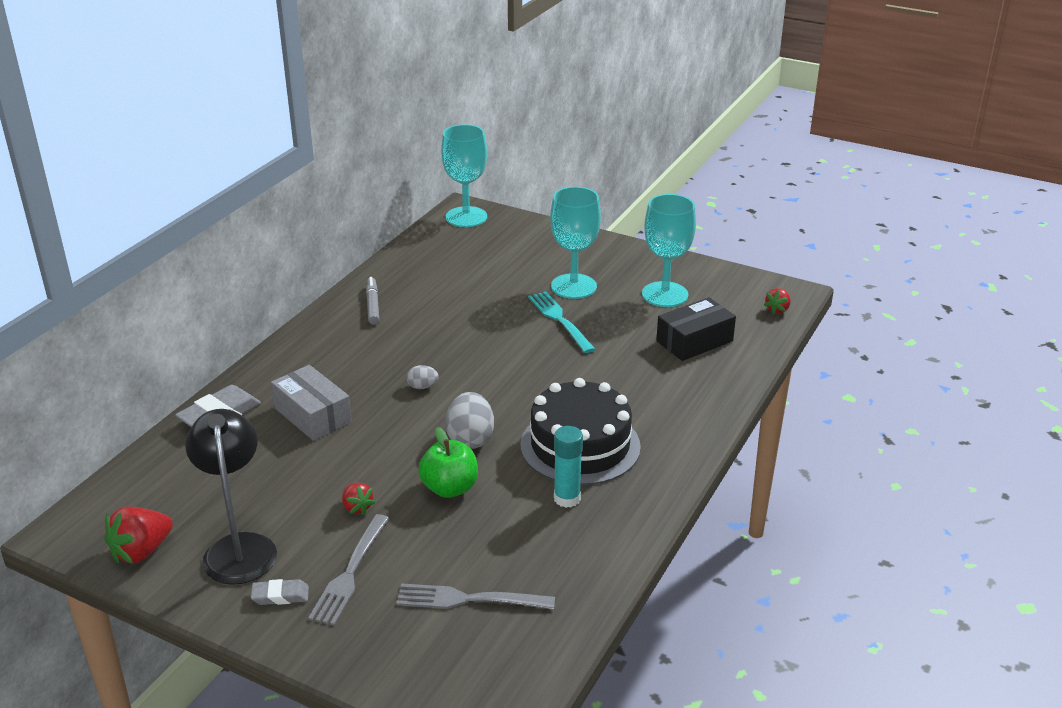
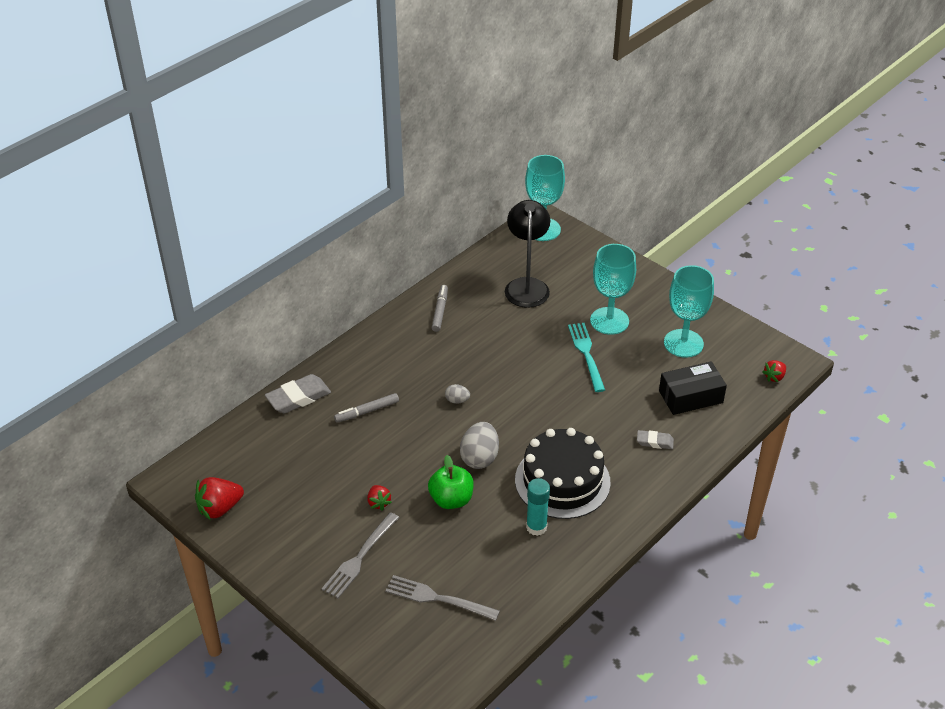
camera: 15 degrees right, 10 degrees up
(239, 547) = (287, 519): black lamp -> black lamp (527, 286)
(280, 596) = (307, 566): grey eraser -> grey eraser (654, 442)
(312, 415) = (367, 411): grey box -> grey marker

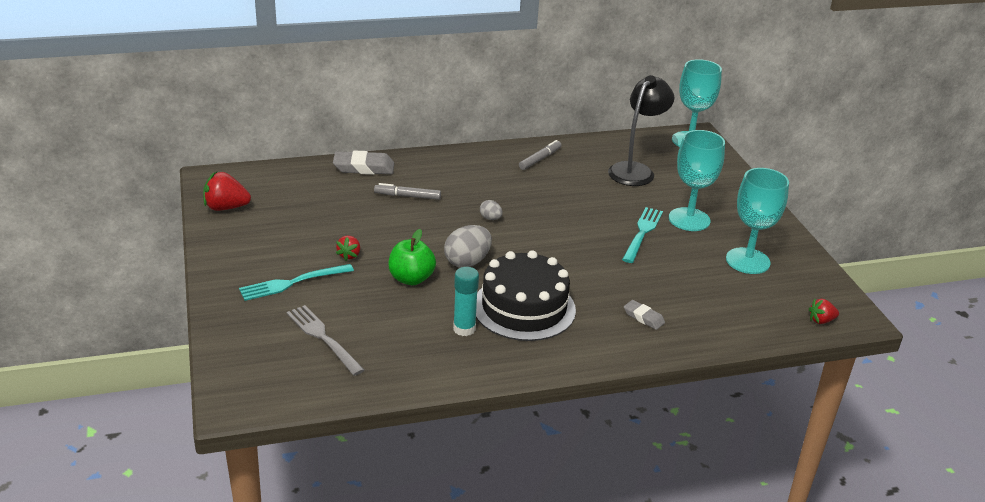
camera: 30 degrees right, 10 degrees down
(360, 557) = (293, 283): grey fork -> turquoise fork
(690, 396) = (715, 300): black box -> none

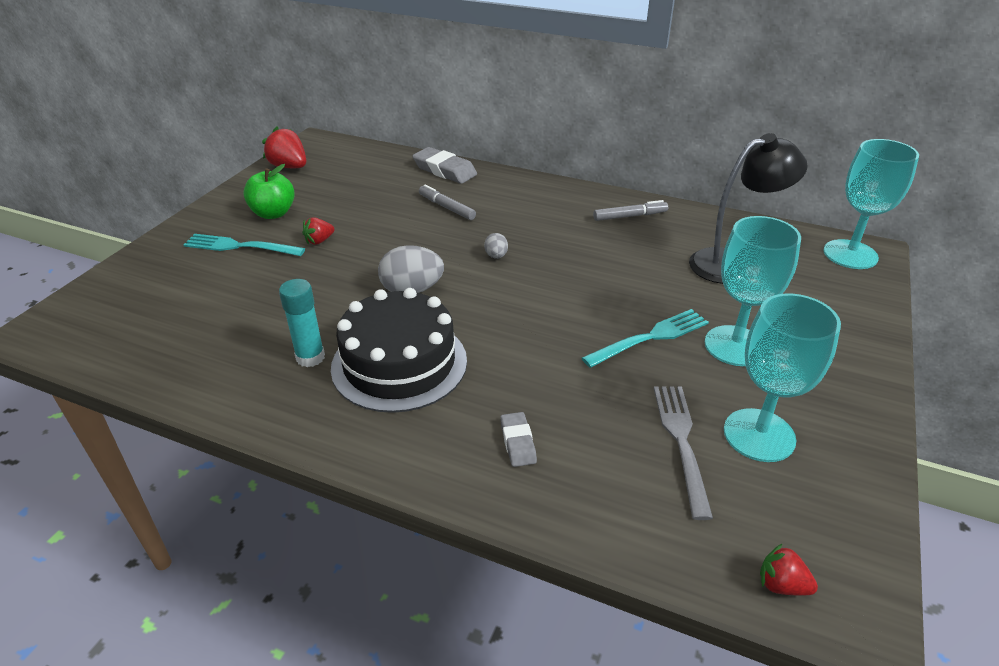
camera: 40 degrees right, 5 degrees up
(323, 338) = (185, 306): grey fork -> grey fork (681, 442)
(411, 279) = (338, 284): green apple -> green apple (273, 213)

